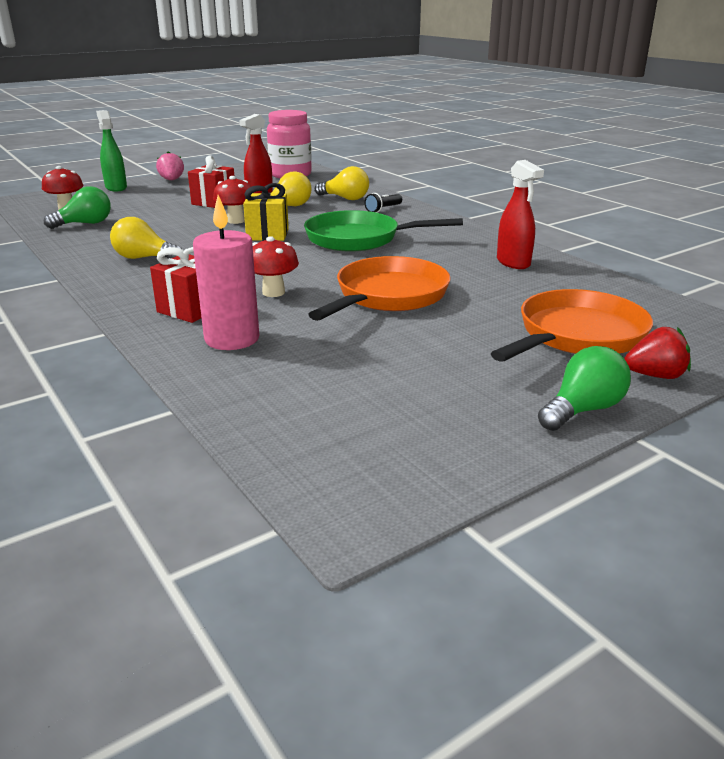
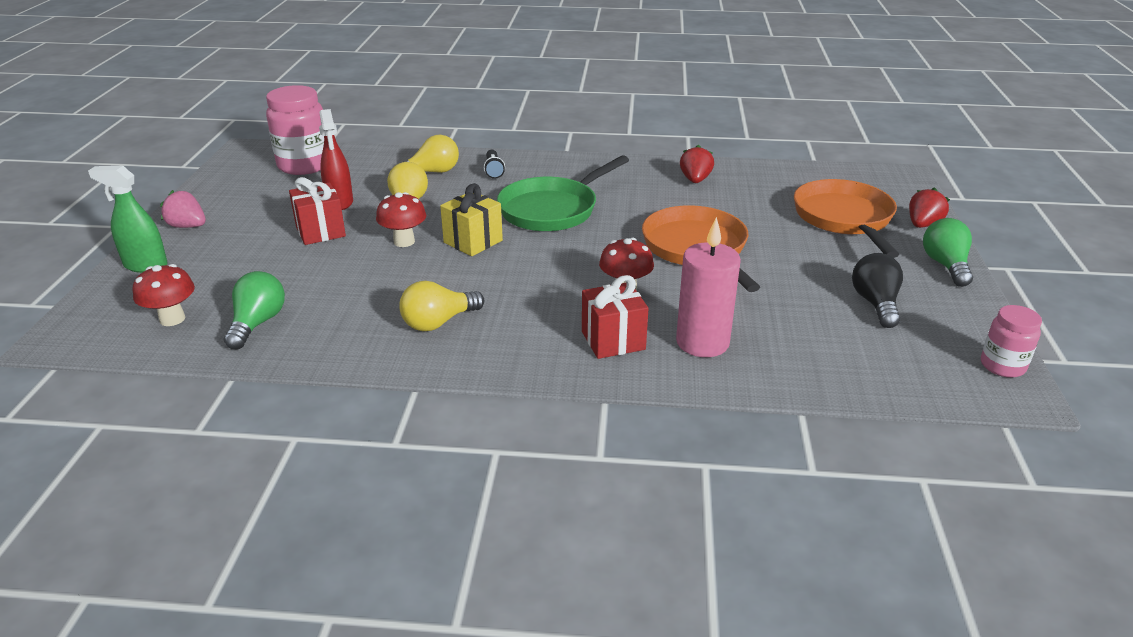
camera: 50 degrees left, 5 degrees up
(401, 496) = (1002, 366): none -> pink jar
(424, 392) = (875, 303): none -> black light bulb
(513, 263) = (695, 180): red spray bottle -> red strawberry

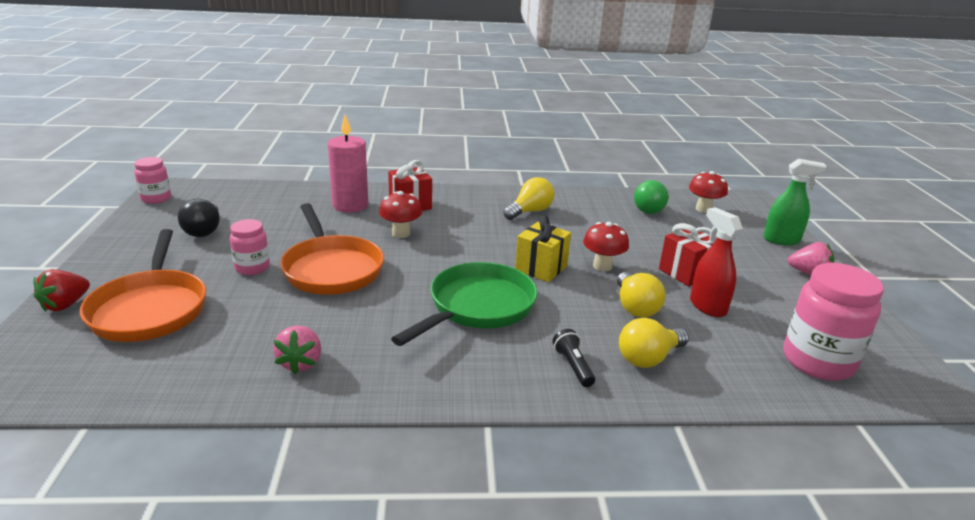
camera: 170 degrees right, 5 degrees down
(695, 180) = (300, 363): red strawberry -> pink strawberry
(780, 253) = (252, 268): none -> pink jar
(945, 265) = (103, 261): green light bulb -> none

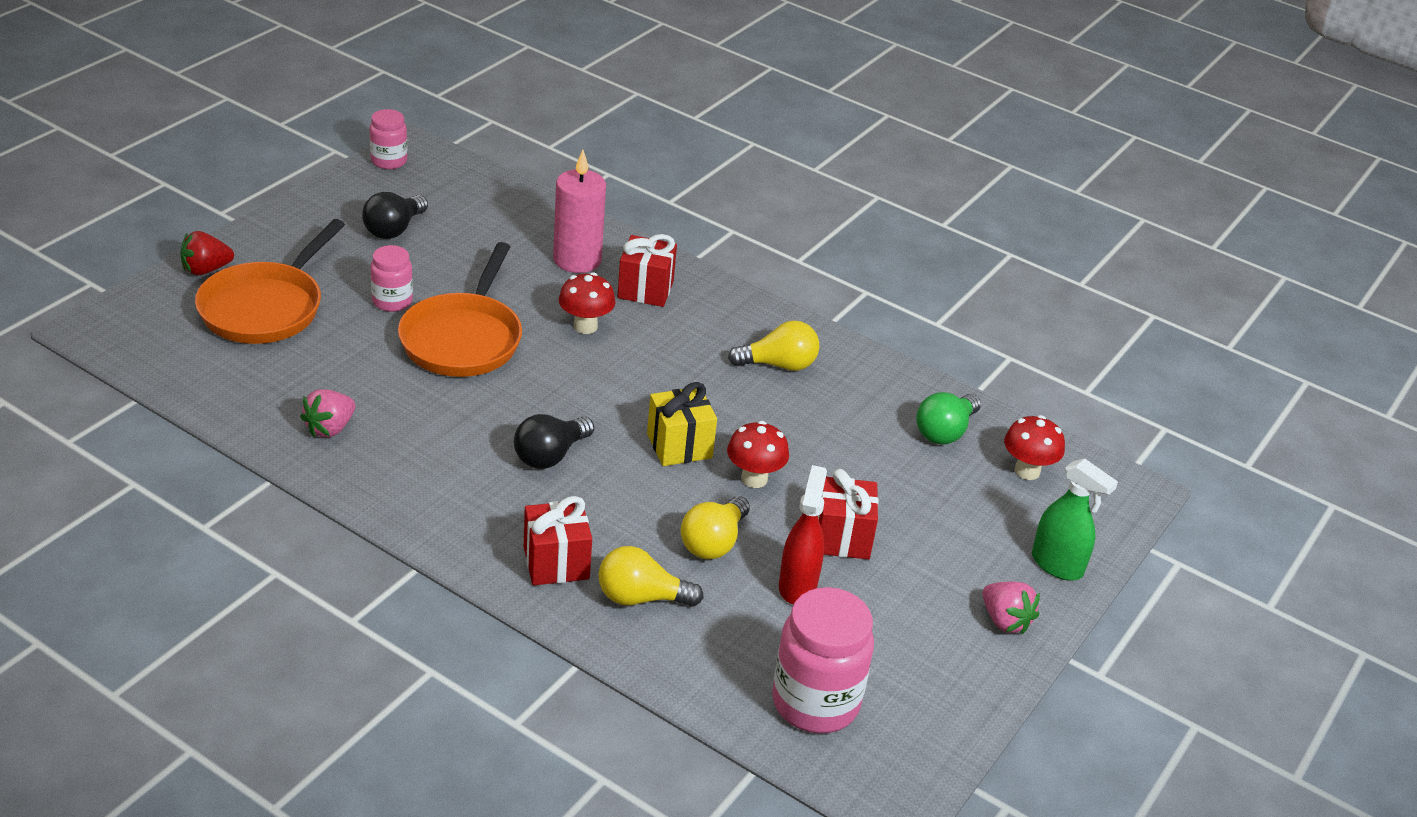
camera: 35 degrees right, 10 degrees up
(478, 307) = (550, 455): green pan -> black light bulb
(573, 366) = (556, 563): black flashlight -> red gift

